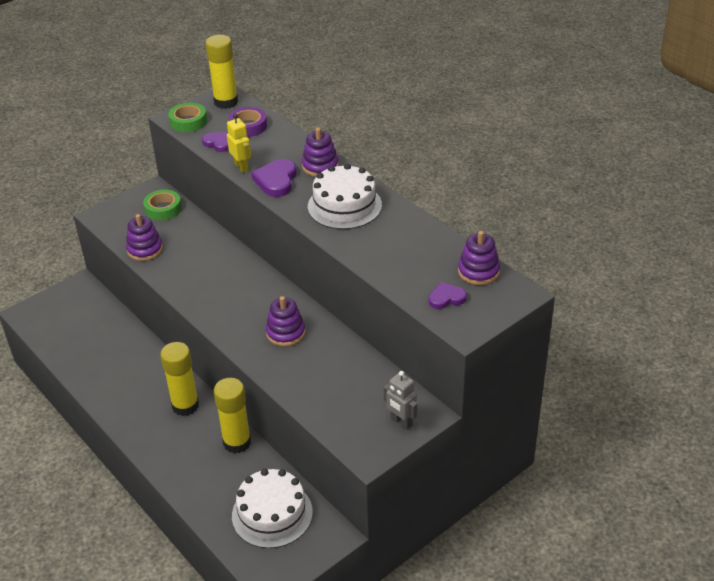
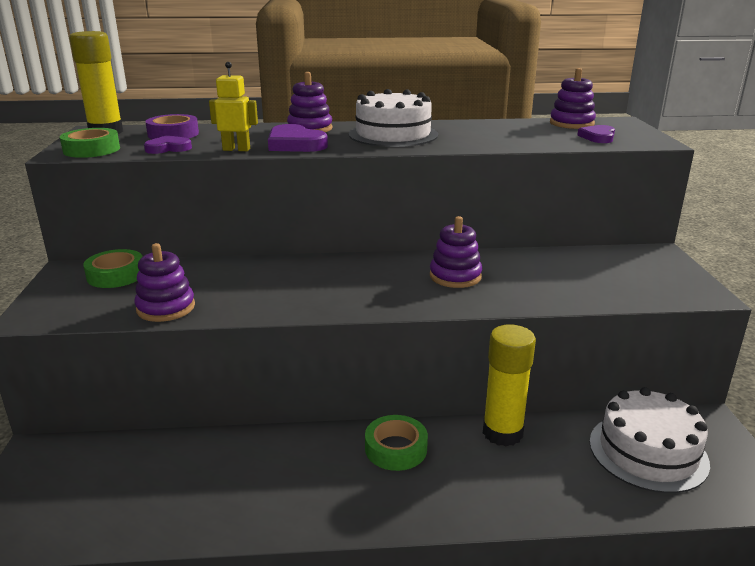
camera: 55 degrees left, 15 degrees down
(185, 406) = (396, 448): yellow glue stick -> green tape
(401, 422) = (661, 266): grey robot -> none

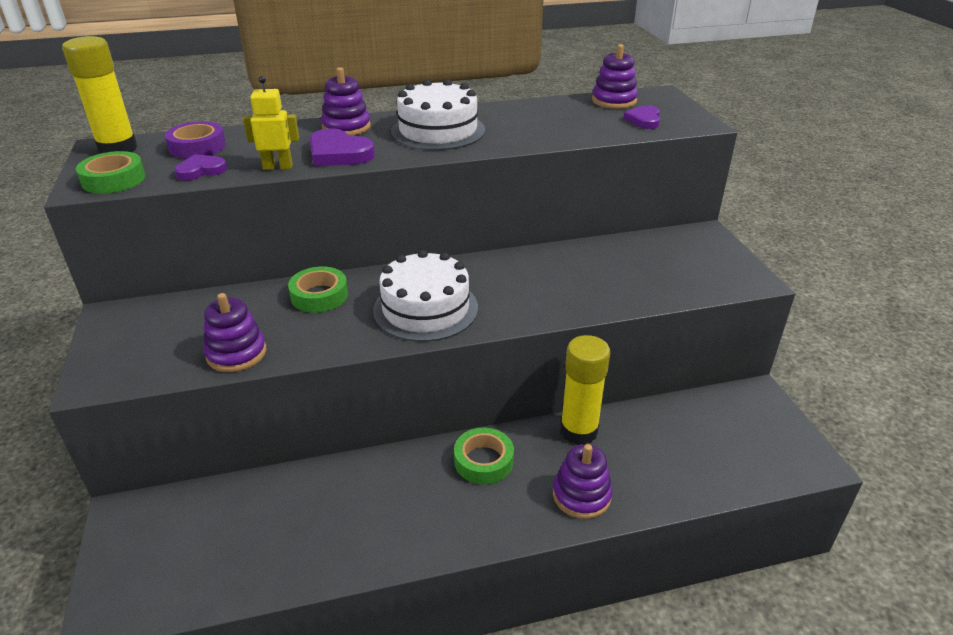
camera: 10 degrees left, 10 degrees up
(116, 275) = (167, 316): green tape -> green tape (319, 295)
(455, 276) = (520, 282): purple stacking toy -> purple stacking toy (581, 495)
(648, 452) = (710, 433): white cake -> white cake (425, 309)

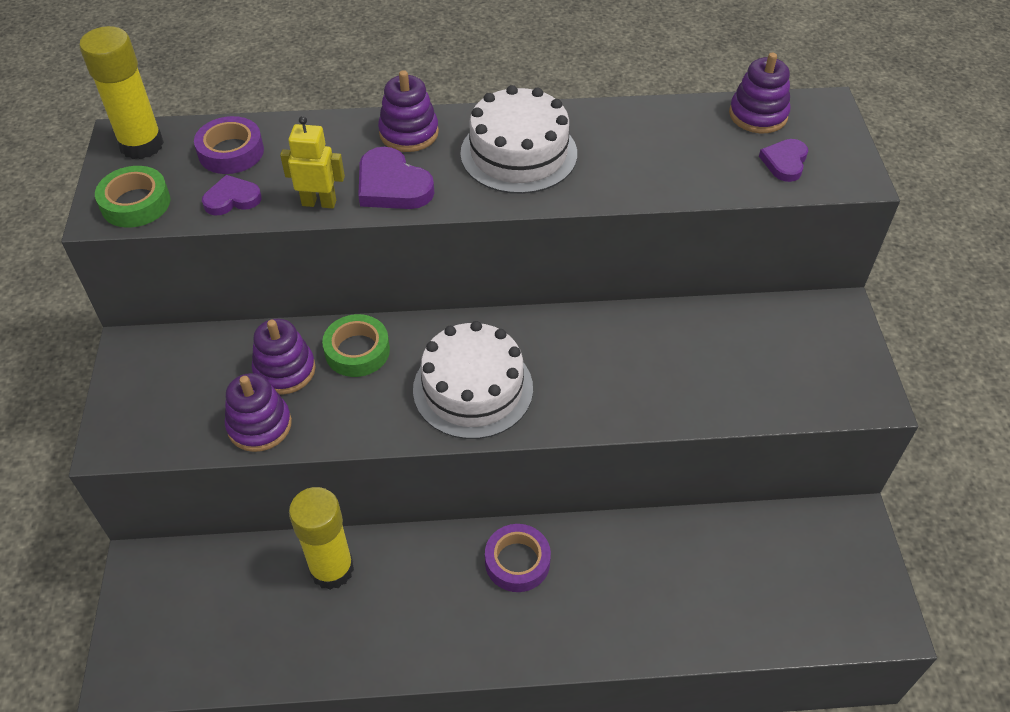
camera: 10 degrees right, 15 degrees up
(483, 461) = (517, 561): green tape -> purple tape
(579, 431) = (631, 539): yellow glue stick -> yellow glue stick (332, 569)
(581, 495) = (614, 623): purple stacking toy -> purple stacking toy (285, 370)

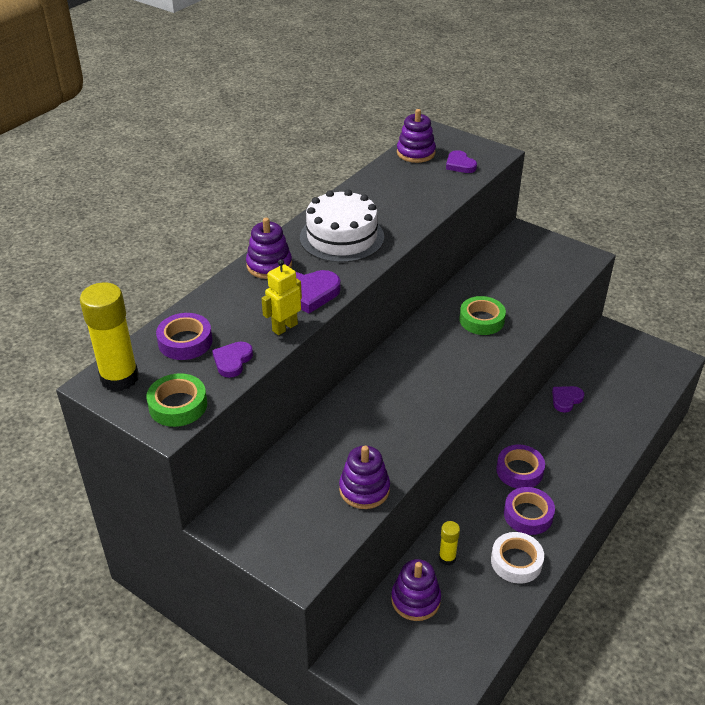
camera: 50 degrees left, 10 degrees down
(285, 370) = (331, 456): purple stacking toy -> purple stacking toy (415, 600)
(332, 569) = (447, 558): yellow glue stick -> yellow glue stick, size x0.51
(357, 351) = (352, 416): green tape -> green tape (481, 320)
(379, 637) = (516, 561): none -> white tape
(457, 609) = (528, 515): none -> purple tape
(473, 388) = (435, 384): white cake -> none
(680, 541) = (566, 400): none -> purple heart

